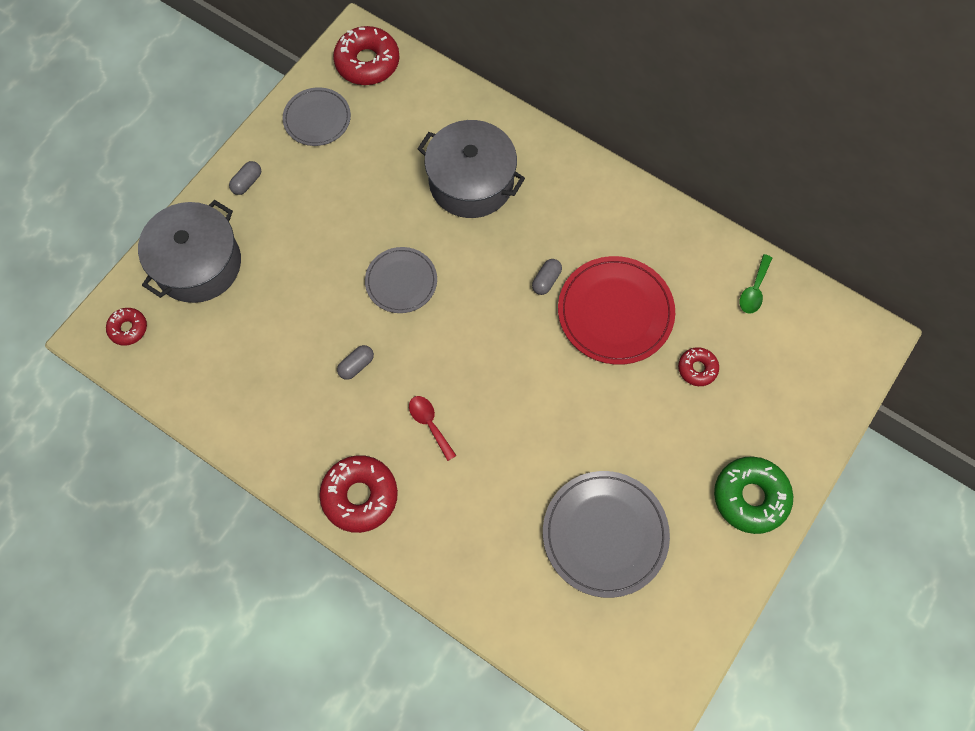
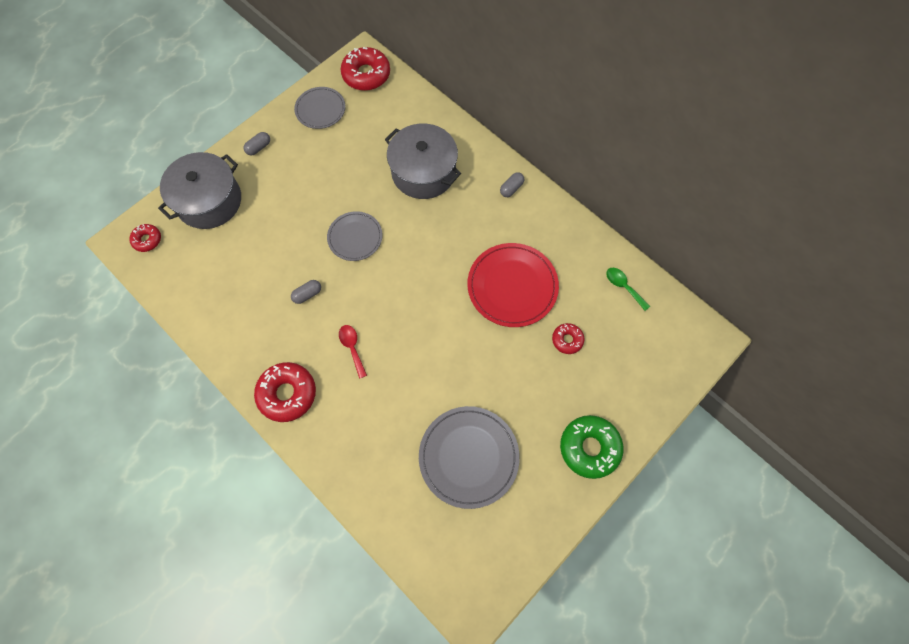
camera: 10 degrees right, 0 degrees up
(546, 280) = (464, 254): grey capsule -> grey capsule (511, 188)
(754, 290) = (623, 287): green spoon -> green spoon turned 105 degrees clockwise

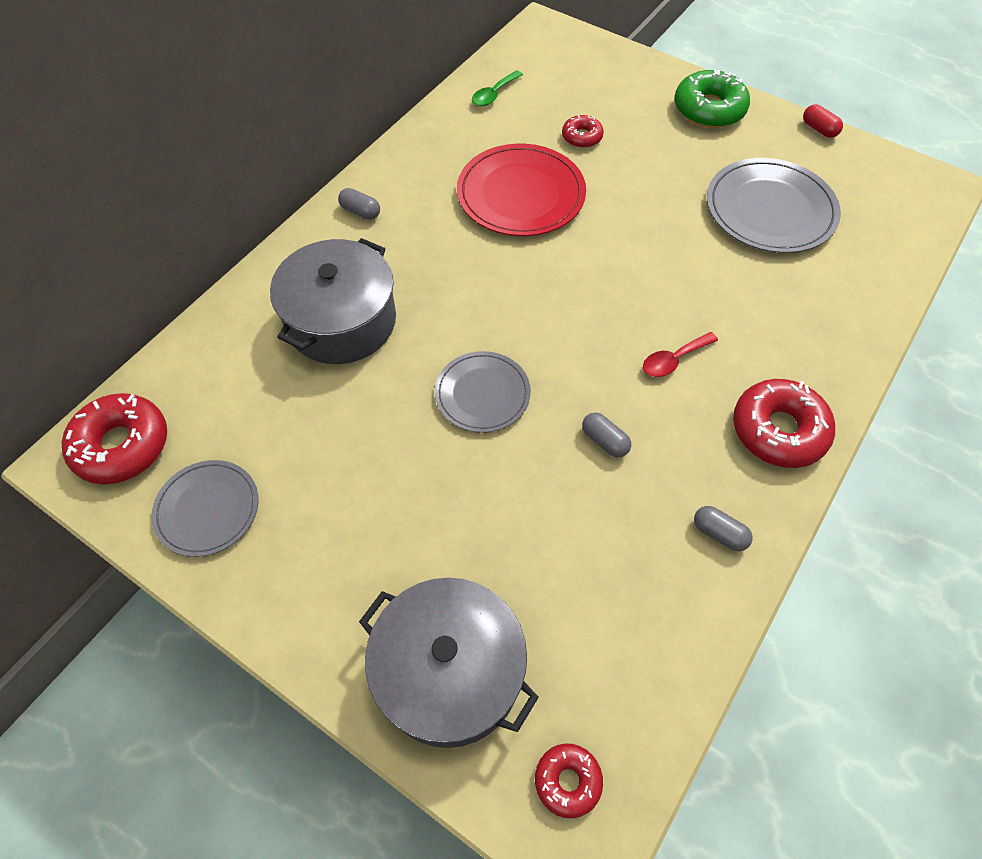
camera: 100 degrees left, 10 degrees down
(259, 147) = (307, 606): grey capsule -> grey capsule (719, 533)
(554, 534) = (818, 129): none -> red capsule

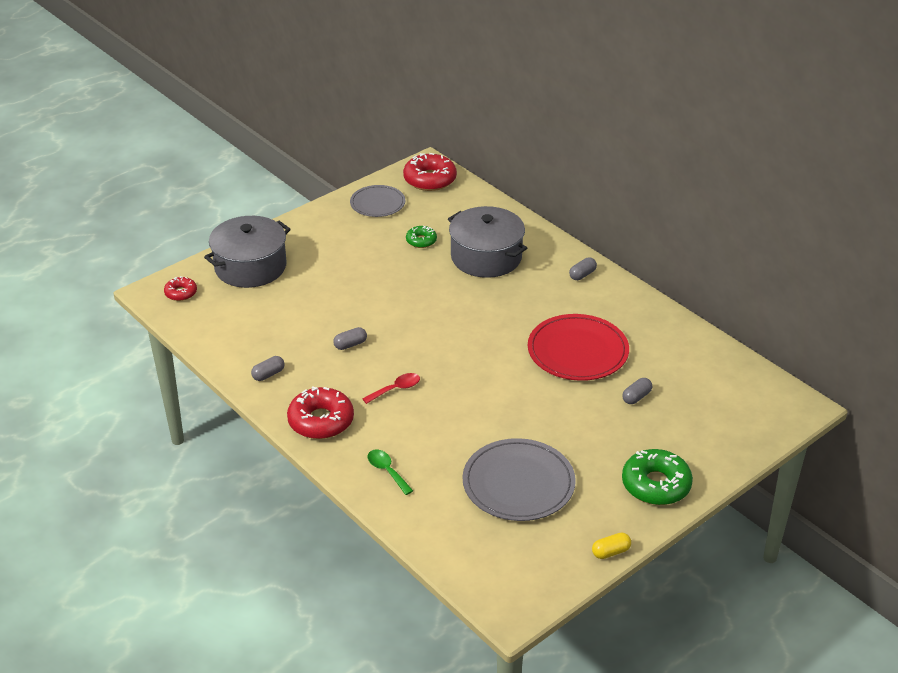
camera: 105 degrees right, 20 degrees down
(314, 414) = (421, 241): none -> green donut
(482, 394) = (406, 303): grey plate -> none
(494, 94) = (703, 358): green spoon -> green spoon (387, 471)
(582, 137) = (636, 397): red donut -> grey capsule
(673, 360) = (396, 389): red spoon -> red spoon turned 75 degrees clockwise
(818, 129) = (610, 552): red capsule -> yellow capsule

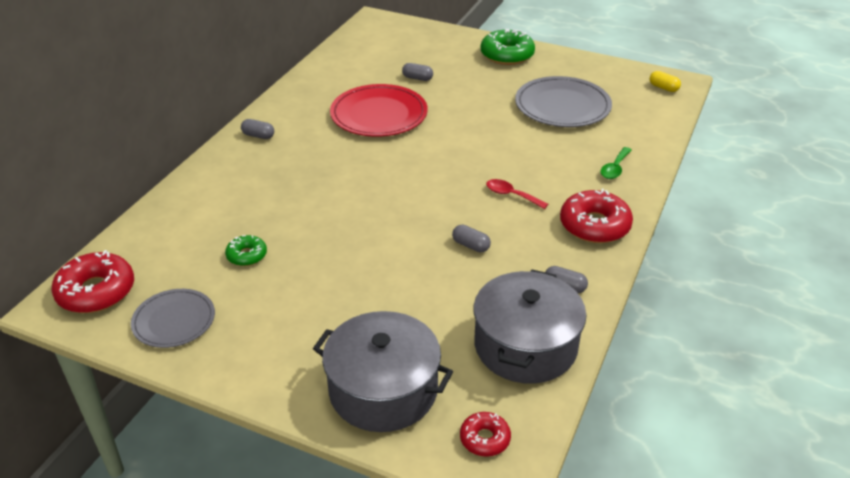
camera: 115 degrees left, 0 degrees up
(486, 257) = (257, 200): grey pot -> grey pot (525, 346)
(610, 552) = (587, 59): yellow capsule -> yellow capsule (663, 88)

